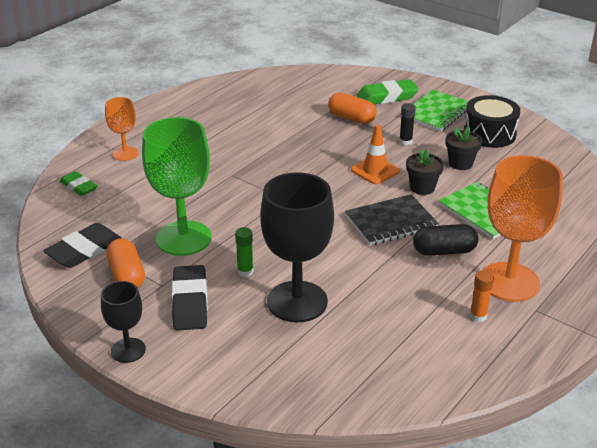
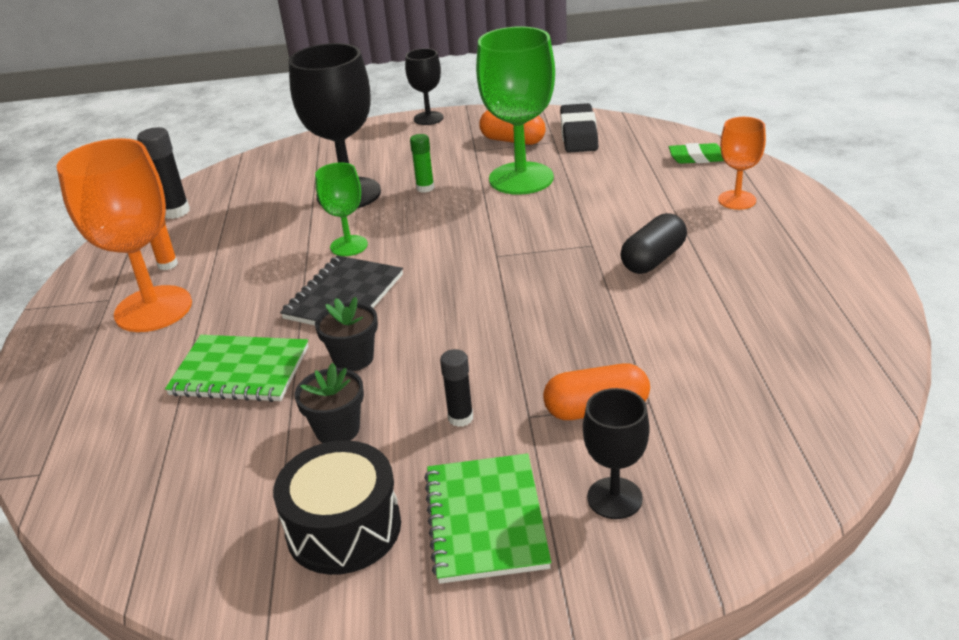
camera: 140 degrees right, 0 degrees up
(190, 302) = (433, 153): black eraser -> none
(349, 255) = (349, 246): none -> green goblet
(375, 171) = (442, 345): orange traffic cone -> none
(386, 97) = (614, 498): green eraser -> black goblet
(436, 375) = (175, 211): none -> black glue stick
(444, 251) = (251, 300): black capsule -> black capsule (653, 259)

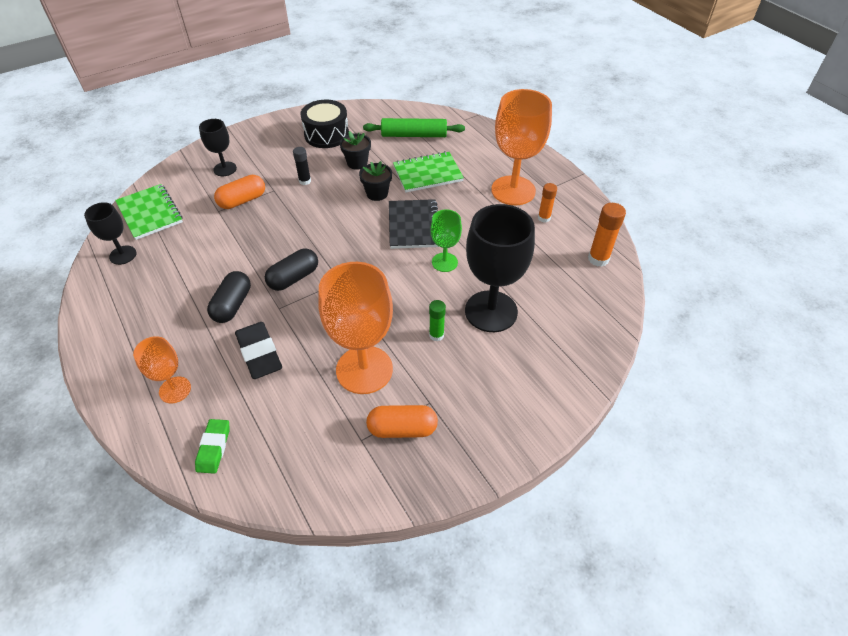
camera: 150 degrees right, 15 degrees up
(175, 211) = (598, 259): black glue stick -> orange glue stick
(175, 463) = (414, 135): none -> green rolling pin
(428, 118) = (514, 448): black goblet -> black goblet (123, 255)
(486, 519) = (273, 150): green notebook -> green notebook (150, 213)
(521, 178) = (364, 370): green goblet -> orange goblet
(557, 271) = (293, 278): none -> black capsule
(578, 134) = (341, 461): black eraser -> black eraser (259, 353)
(697, 158) = (214, 448): green eraser -> green eraser turned 60 degrees counterclockwise

